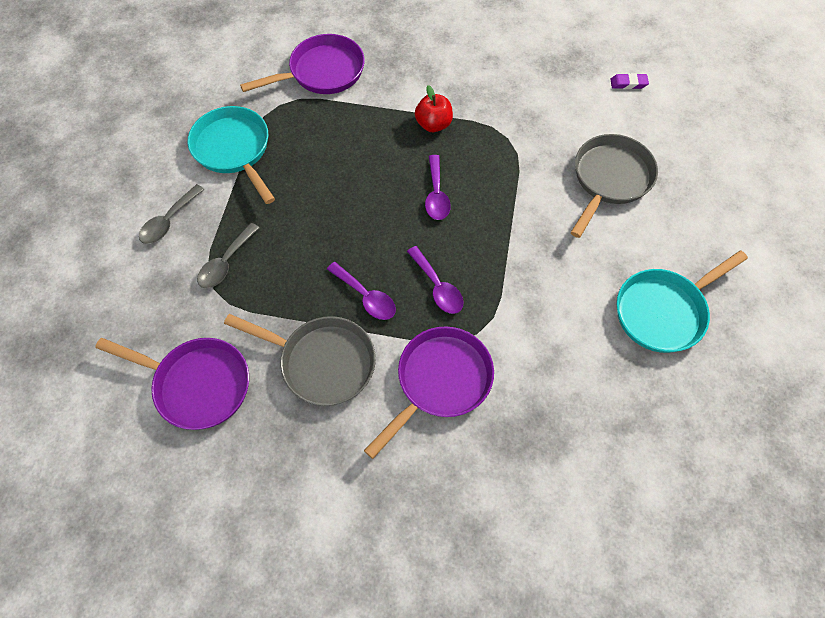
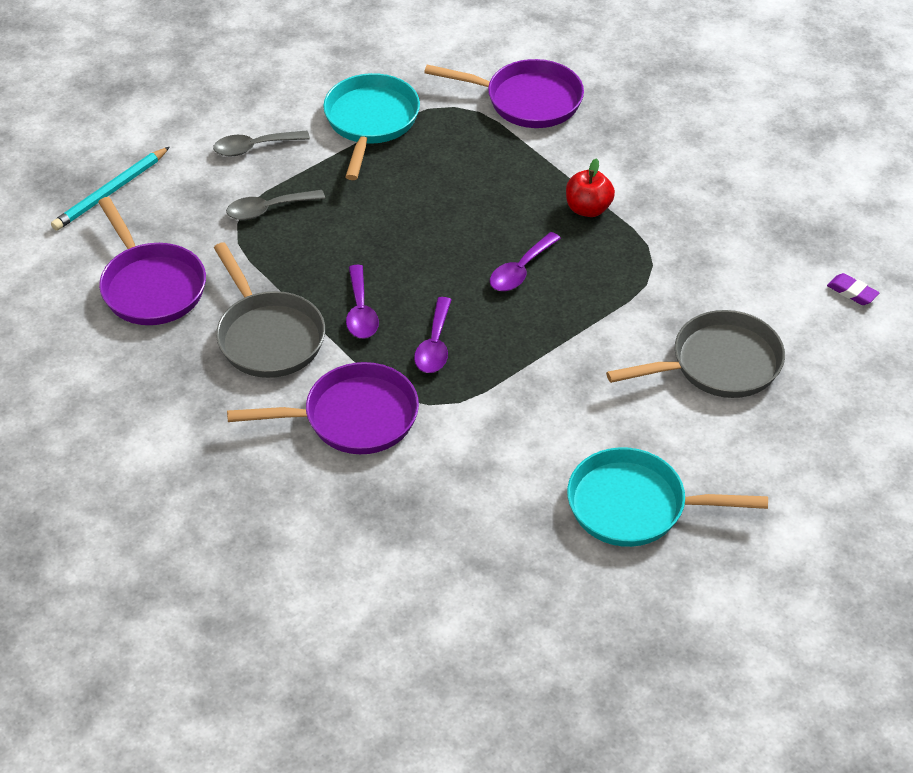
camera: 40 degrees right, 15 degrees down
(91, 328) = (111, 192): none -> turquoise pencil

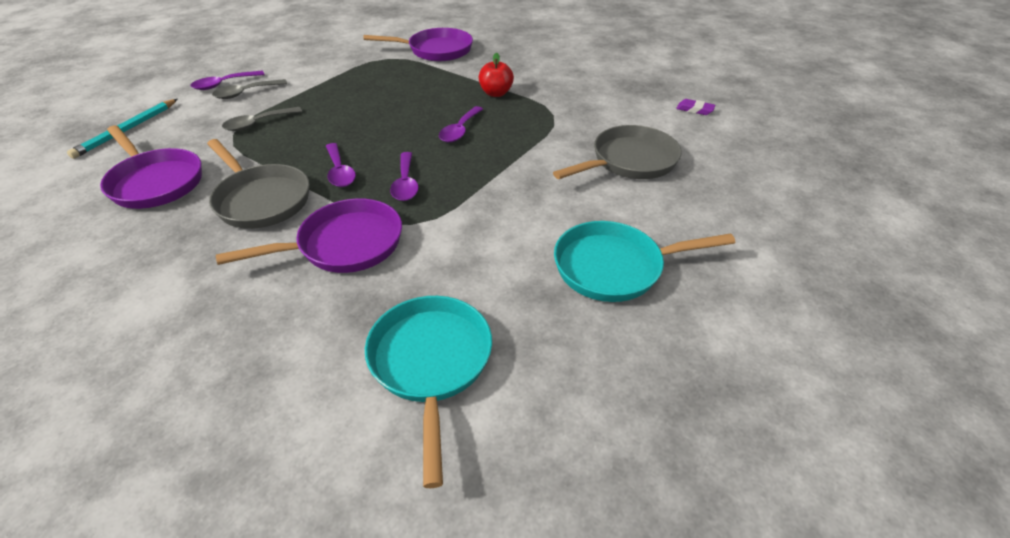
camera: 15 degrees left, 5 degrees down
(225, 124) = (223, 84): none -> purple spoon
(371, 122) = (331, 71): turquoise pan -> turquoise pan (431, 363)

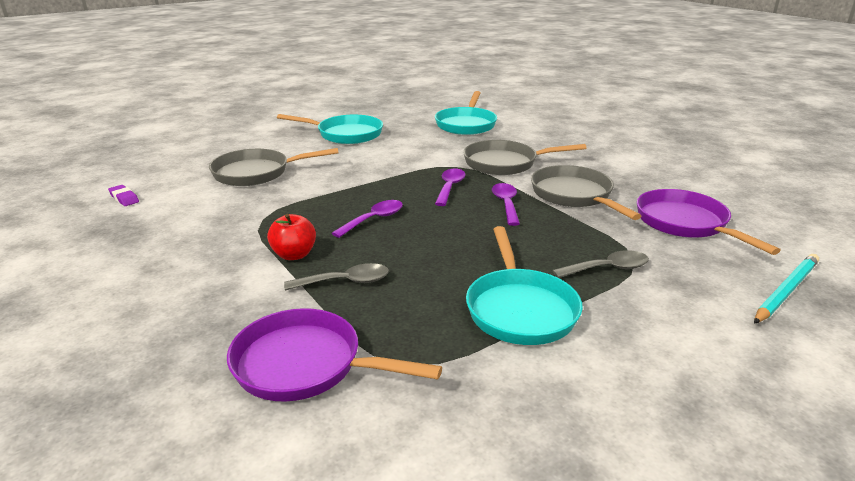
camera: 160 degrees left, 15 degrees down
(223, 84) = (703, 357): purple spoon -> none
(245, 93) = (651, 326): grey spoon -> grey spoon (346, 282)
(327, 89) = (519, 309): none -> turquoise pan
(344, 245) = (505, 163): purple pan -> grey pan

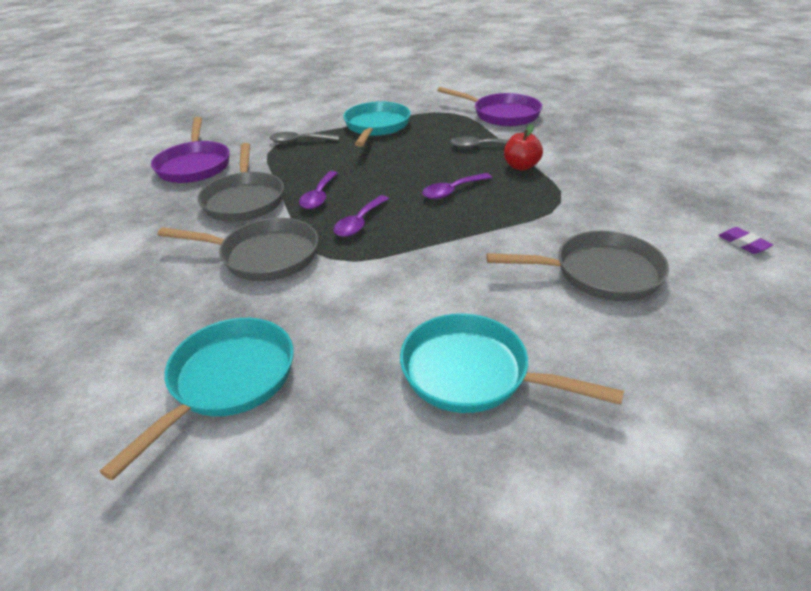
camera: 165 degrees left, 10 degrees up
(785, 291) = (214, 124): turquoise pencil -> none

